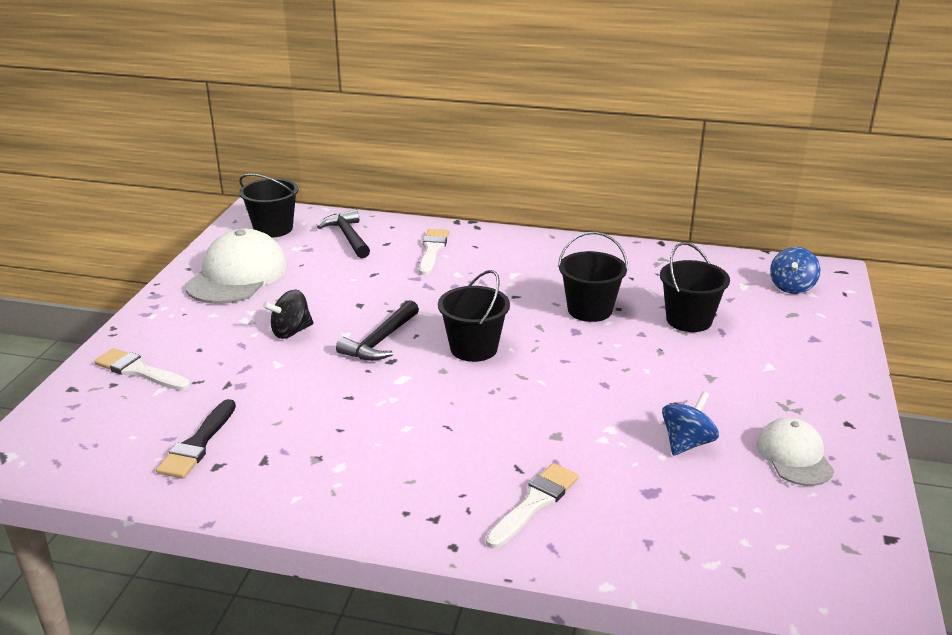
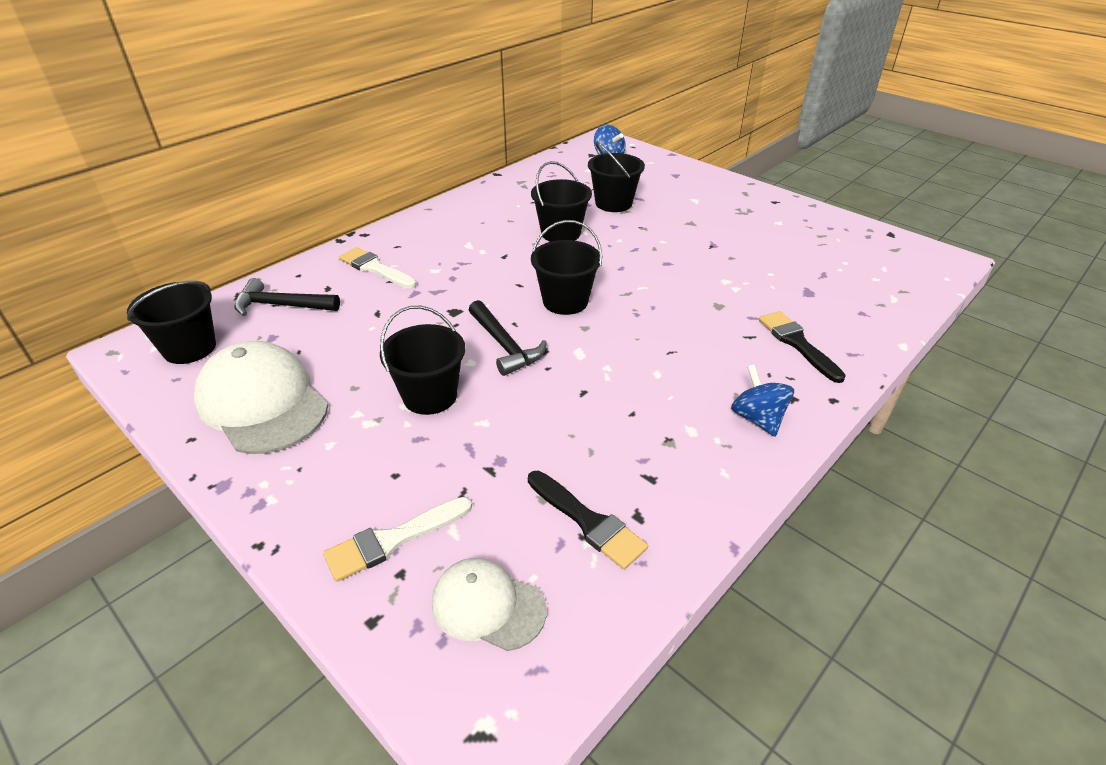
camera: 60 degrees left, 10 degrees up
(291, 332) = (430, 396): black spinning top -> black bucket
(535, 503) = (797, 343): white brush -> black brush
(687, 443) = (761, 259): blue spinning top -> blue spinning top (757, 418)
(794, 456) = (797, 230): white cap -> white cap (488, 606)

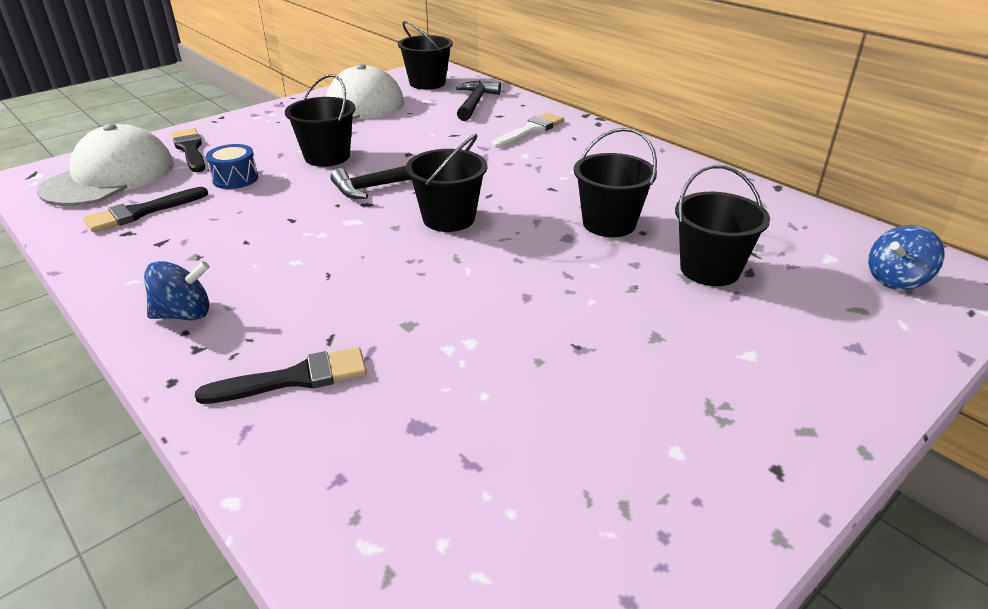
camera: 95 degrees right, 5 degrees down
(393, 540) = (190, 149): white brush -> black brush
(488, 606) = (110, 177): white cap -> white cap, size x1.71
(491, 461) = (235, 179): none -> blue drum

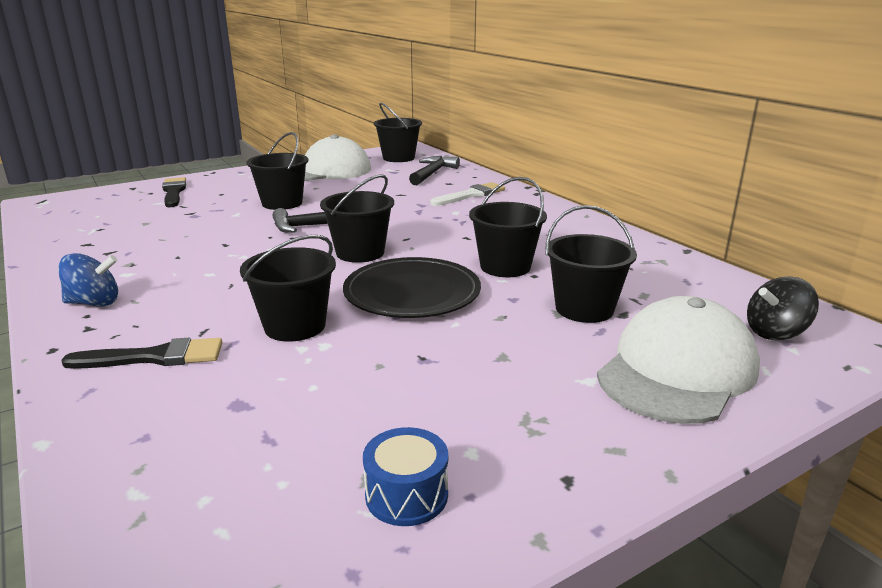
camera: 10 degrees right, 10 degrees down
(110, 177) = (99, 206): white cap -> white cap (677, 370)
(141, 212) = (107, 231): black brush -> none
(235, 179) = (197, 213): blue drum -> blue drum (406, 495)
(426, 322) = (295, 326): none -> black bucket
(529, 266) = (412, 293): none -> black plate
(896, 280) = (775, 333): blue spinning top -> black spinning top

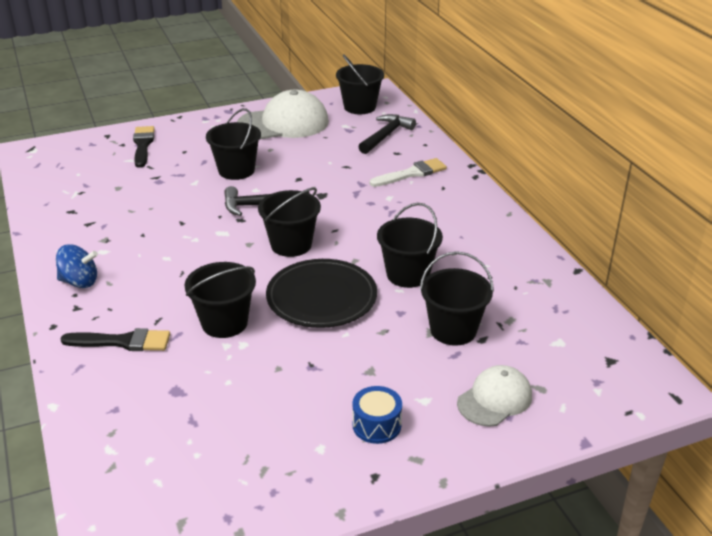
camera: 10 degrees right, 10 degrees up
(406, 495) = (270, 473): blue drum -> blue drum (376, 425)
(677, 370) = (495, 399): white cap -> white cap, size x0.58
(775, 333) = (594, 372): black spinning top -> none

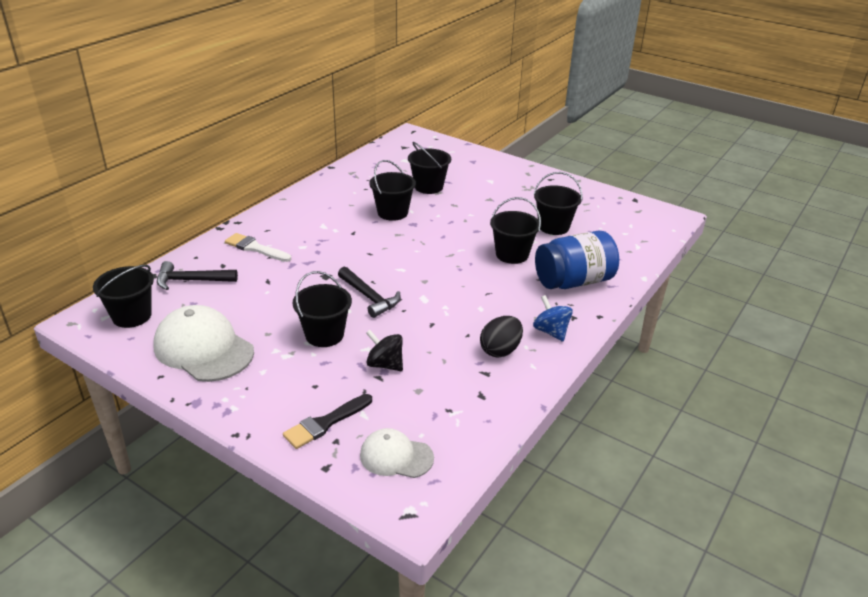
camera: 125 degrees left, 0 degrees up
(100, 242) = (500, 350): none -> black egg
(123, 342) = (573, 281): black brush -> blue jar
(165, 184) = (385, 364): none -> black spinning top
(291, 245) = (406, 263): black bucket -> black bucket (553, 227)
(321, 297) = (448, 232): black plate -> none
(376, 425) = (522, 187): blue drum -> none
(495, 399) = (467, 166): white cap -> white cap (396, 456)

